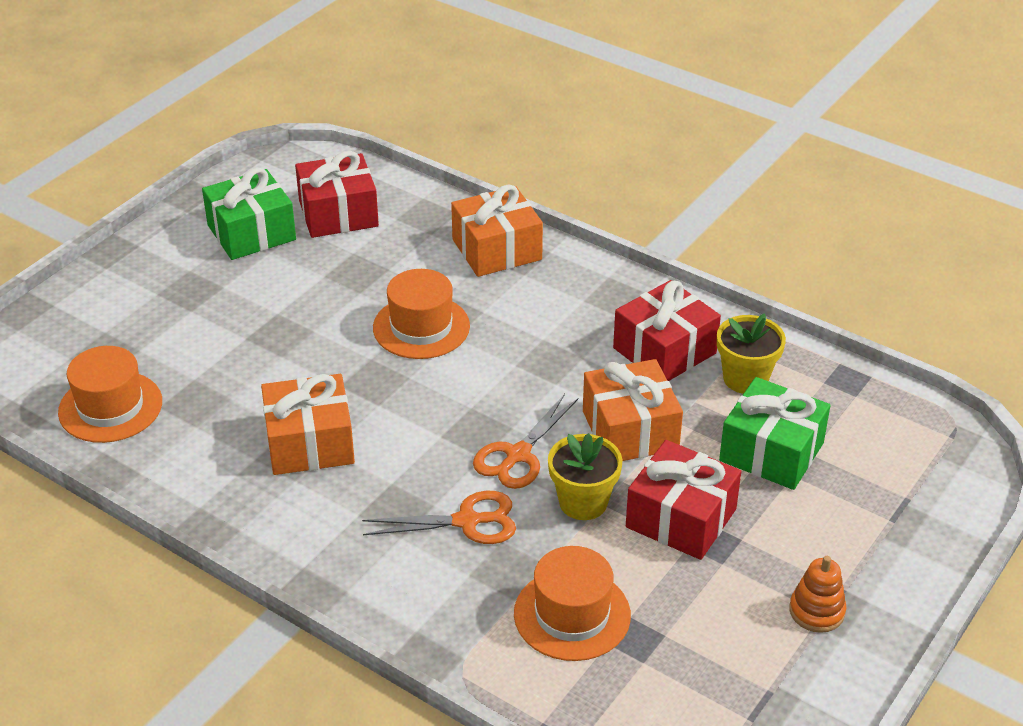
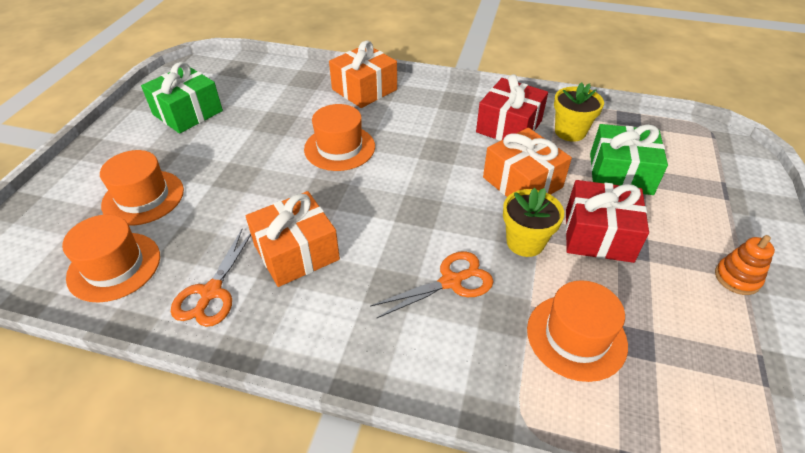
camera: 20 degrees left, 5 degrees up
(163, 334) = (143, 197): none -> orange hat
(338, 213) = (246, 89): red gift -> none
(518, 455) = (458, 219): orange scissors -> orange scissors (211, 292)

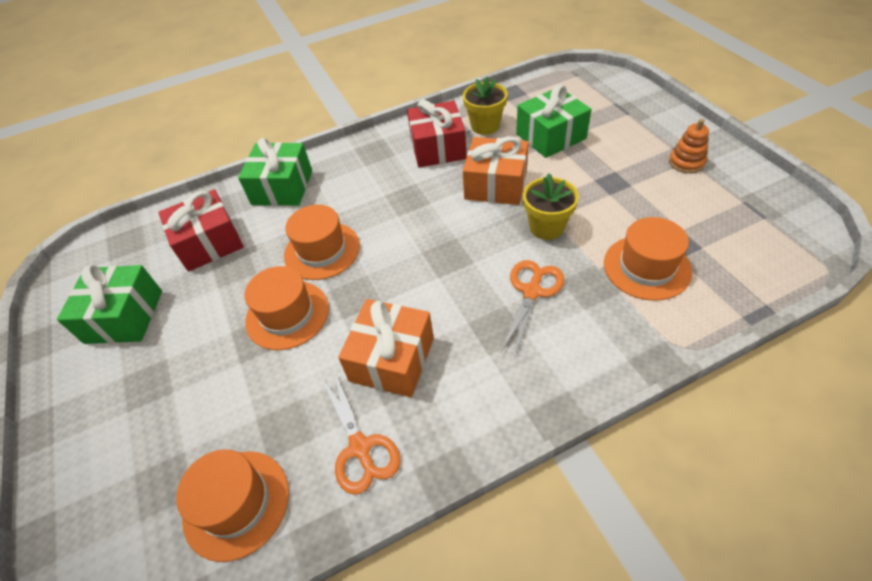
camera: 35 degrees left, 5 degrees up
(143, 197) = (182, 424): orange hat -> orange hat (287, 314)
(364, 89) = (282, 187): orange gift -> green gift
(598, 235) = (584, 189): red gift -> red gift (209, 243)

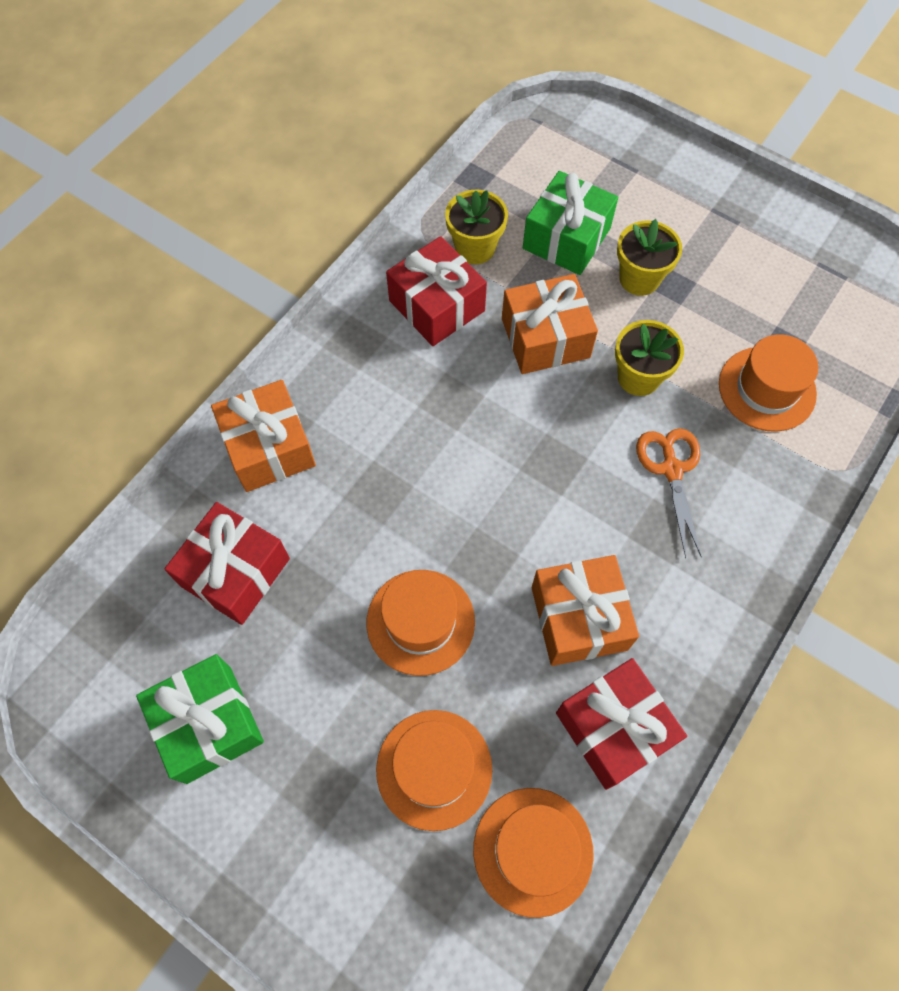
camera: 35 degrees left, 15 degrees up
(282, 187) = (269, 447): green gift -> orange gift
(322, 250) = (397, 519): orange hat -> orange hat (434, 769)
(360, 447) = (613, 728): orange scissors -> red gift
(588, 171) = (639, 279): none -> yellow flower pot
(686, 162) = (737, 227): orange stacking toy -> none

